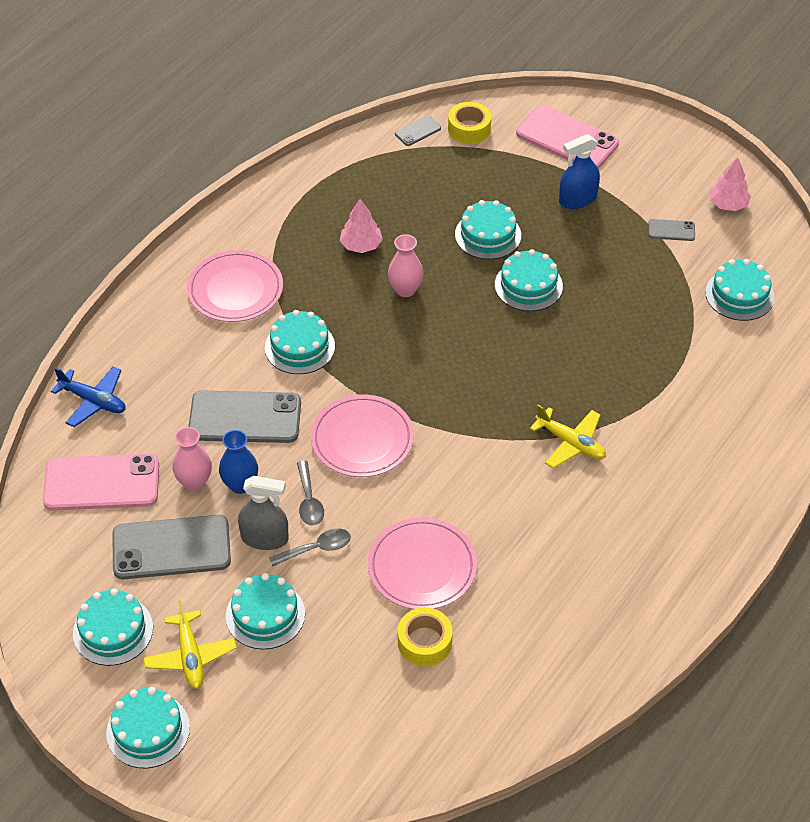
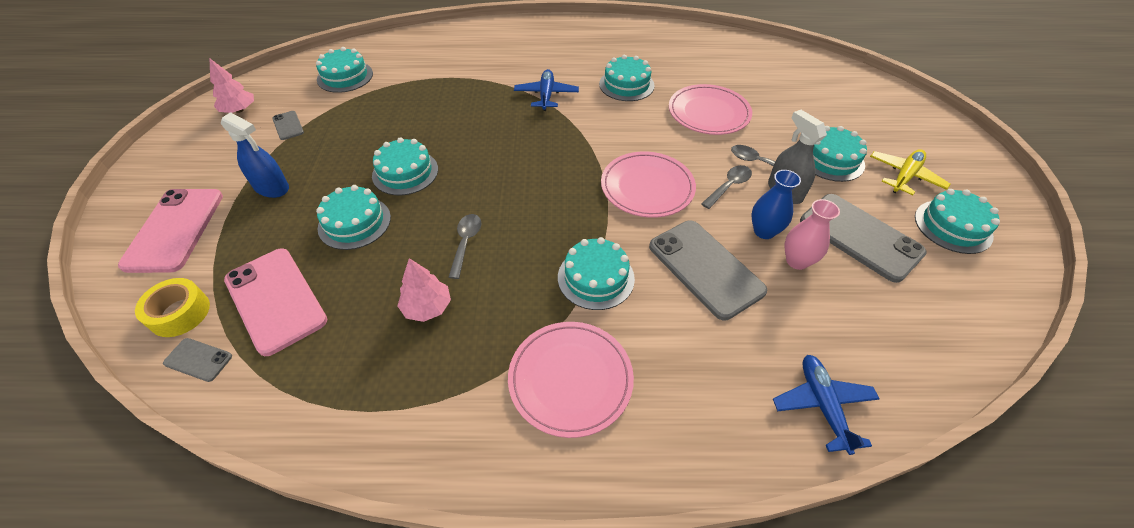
camera: 125 degrees left, 0 degrees up
(101, 483) = (878, 325): pink phone -> pink phone (275, 300)
(148, 730) = (968, 166): turquoise cake -> turquoise cake (626, 85)
(405, 290) = (466, 243): pink vase -> grey spoon
(424, 642) = (752, 90): yellow tape -> none
(570, 443) = (546, 95): yellow plane -> blue plane

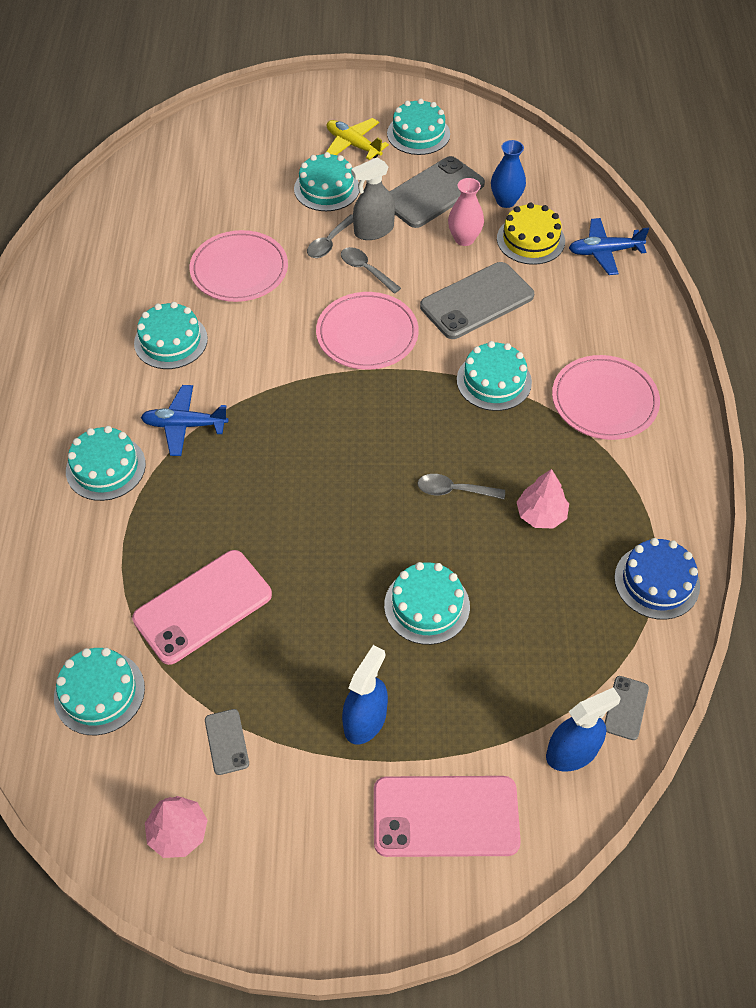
camera: 90 degrees left, 5 degrees up
(180, 313) = (572, 752): yellow tape -> blue spray bottle
(275, 300) = (545, 657): pink phone -> pink phone (203, 607)
(288, 125) = (226, 742): grey phone -> grey phone turned 75 degrees counterclockwise
(321, 405) = (656, 581): none -> blue cake
(405, 172) = (337, 567): turquoise cake -> turquoise cake (106, 467)
(764, 231) = (428, 254): blue vase -> blue vase (506, 201)
(817, 323) = (530, 240): none -> yellow cake

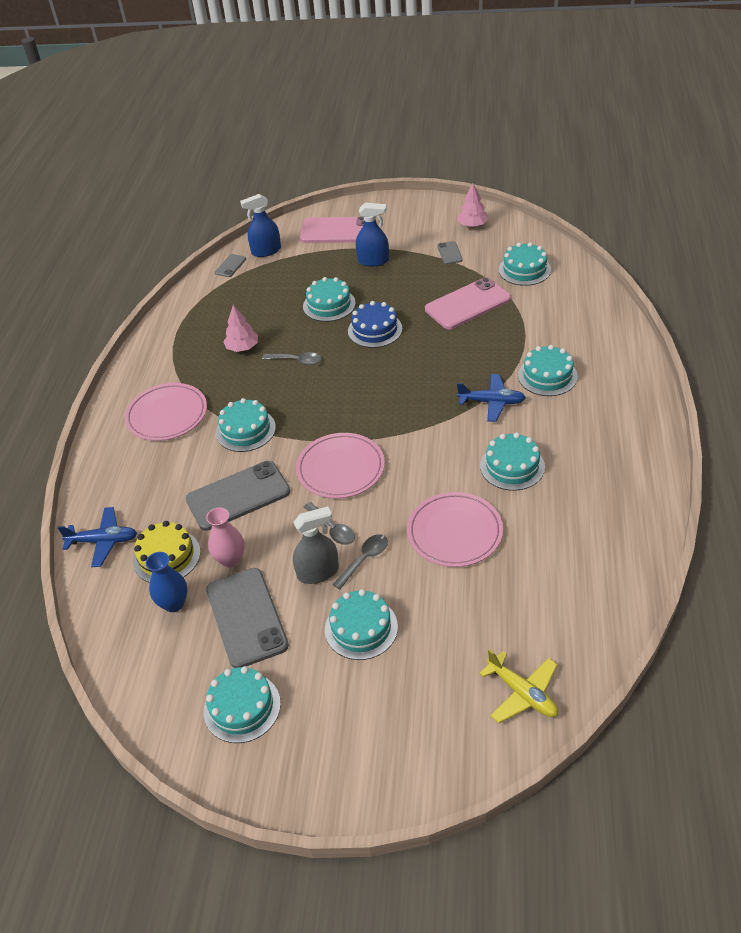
camera: 170 degrees left, 10 degrees down
(353, 145) = (323, 692): yellow plane -> yellow plane (522, 693)
(365, 720) = (373, 261): blue spray bottle -> blue spray bottle turned 120 degrees counterclockwise
(433, 193) = (246, 617): grey phone -> grey phone turned 75 degrees counterclockwise
(656, 581) = (185, 315): blue cake -> blue cake (375, 330)

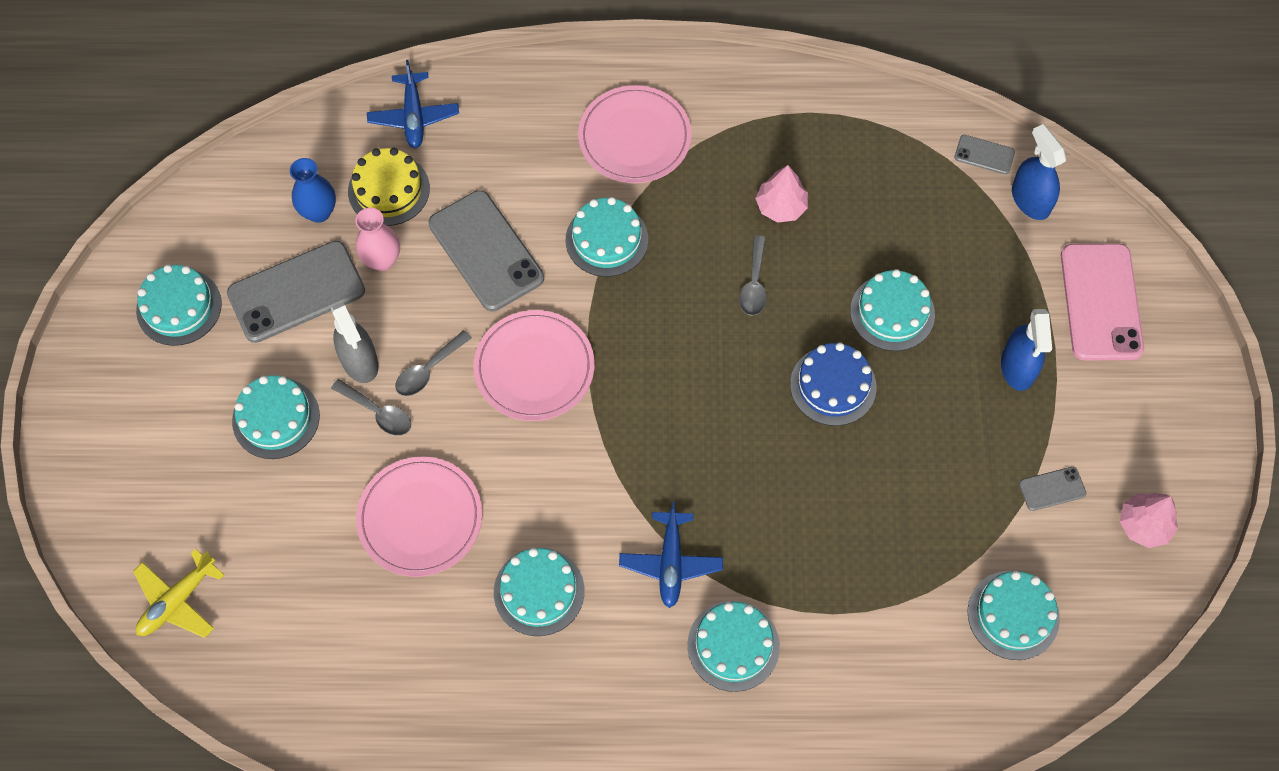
camera: 80 degrees right, 20 degrees up
(468, 304) = (908, 522): pink phone -> none

